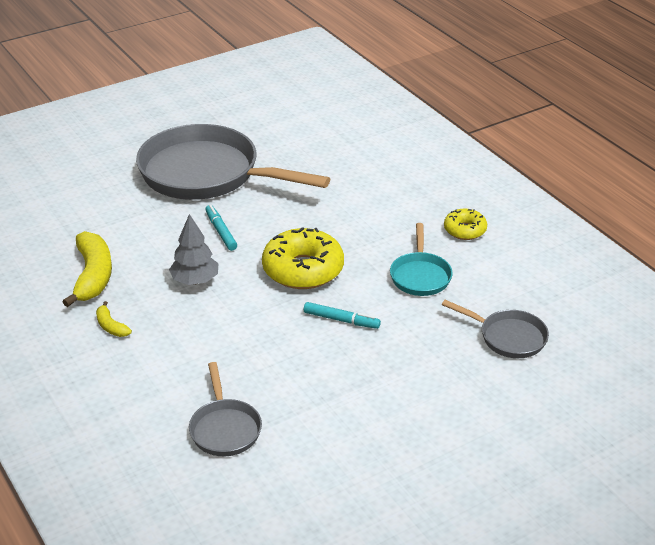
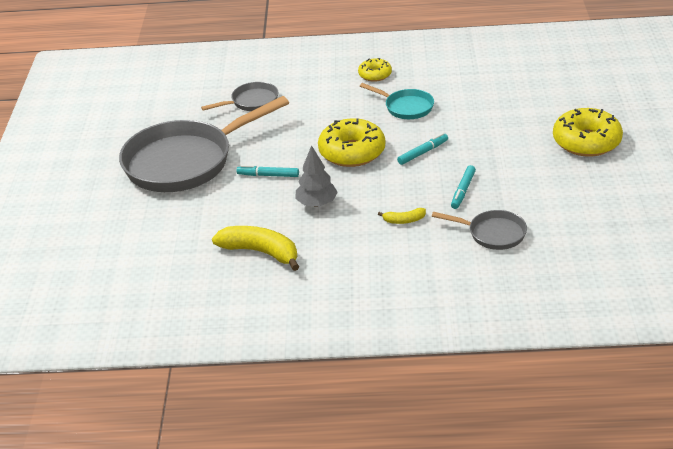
camera: 55 degrees left, 0 degrees up
(111, 326) = (333, 258): yellow banana -> yellow banana (404, 220)
(291, 376) = (463, 191): none -> turquoise marker
(473, 448) = (586, 142): none -> yellow donut
(508, 337) = (497, 96): grey pan -> grey pan (251, 102)

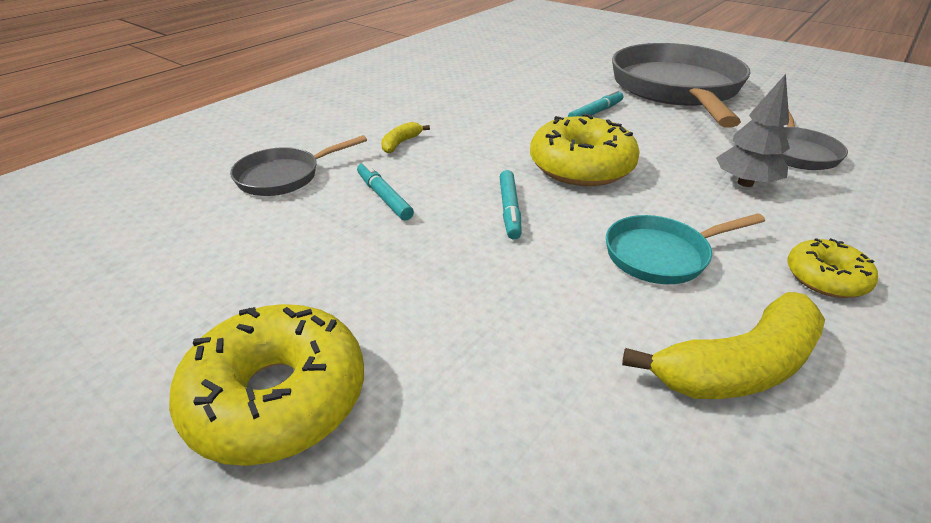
camera: 125 degrees right, 0 degrees up
(260, 252) = (474, 79): yellow banana -> yellow banana (738, 366)
(317, 203) = (506, 117): grey tree -> grey tree (745, 183)

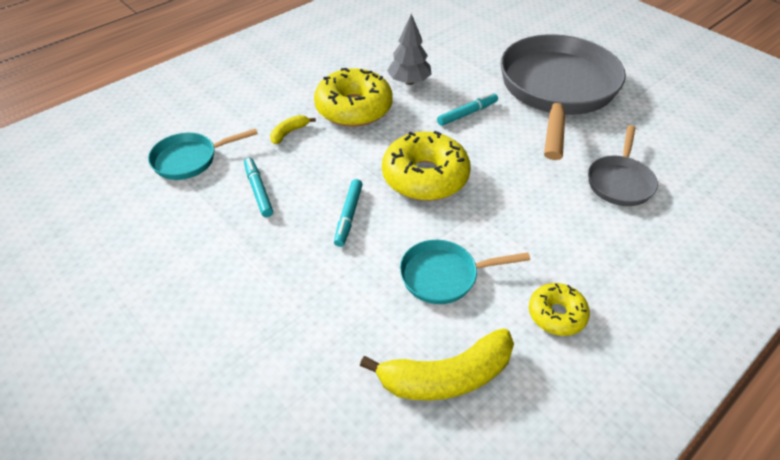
camera: 10 degrees right, 10 degrees up
(277, 397) = (145, 351): yellow donut -> yellow donut (354, 108)
(284, 176) = (190, 159): grey pan -> turquoise pan
(745, 183) = (552, 212): grey tree -> grey tree (409, 82)

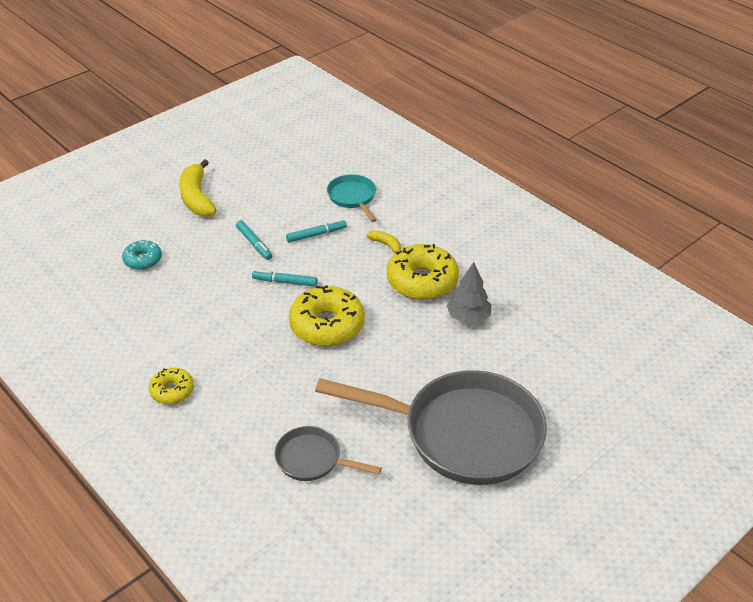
camera: 90 degrees right, 5 degrees down
(282, 393) = (143, 260): none -> turquoise donut
(444, 276) = (218, 332): turquoise pan -> none
(446, 377) = (136, 329): yellow banana -> yellow banana (197, 198)
(467, 113) = (417, 357): turquoise marker -> turquoise marker (254, 243)

